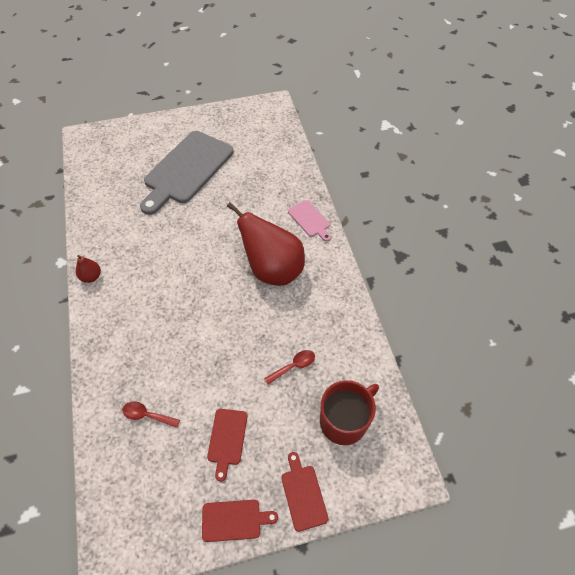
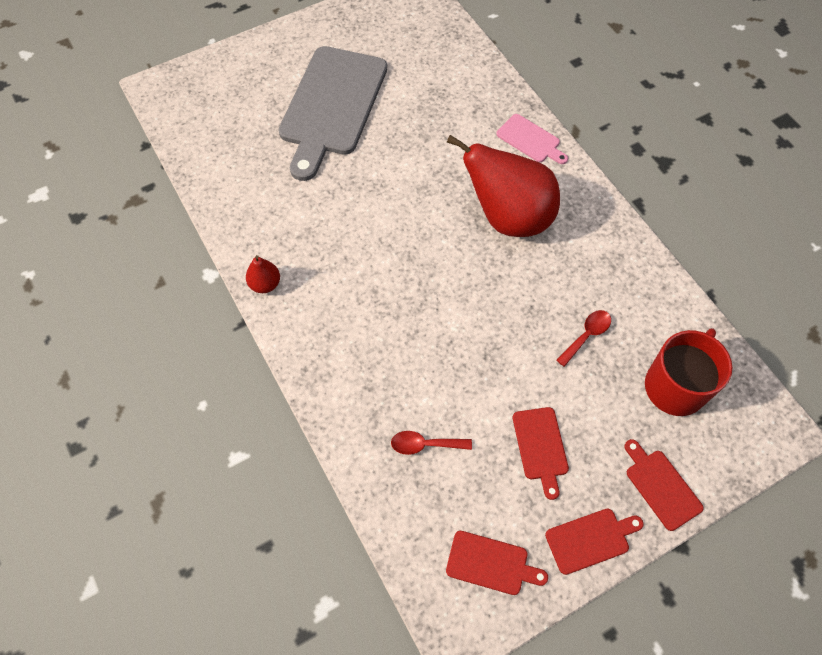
camera: 15 degrees left, 5 degrees up
(155, 517) = (491, 564): none -> red cutting board

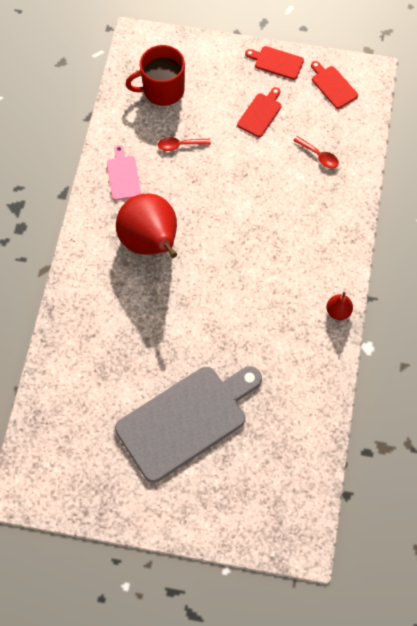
camera: 140 degrees left, 5 degrees up
(530, 140) = (81, 284): pink cutting board -> pink cutting board (123, 176)
(661, 486) = (220, 58): red cutting board -> none

